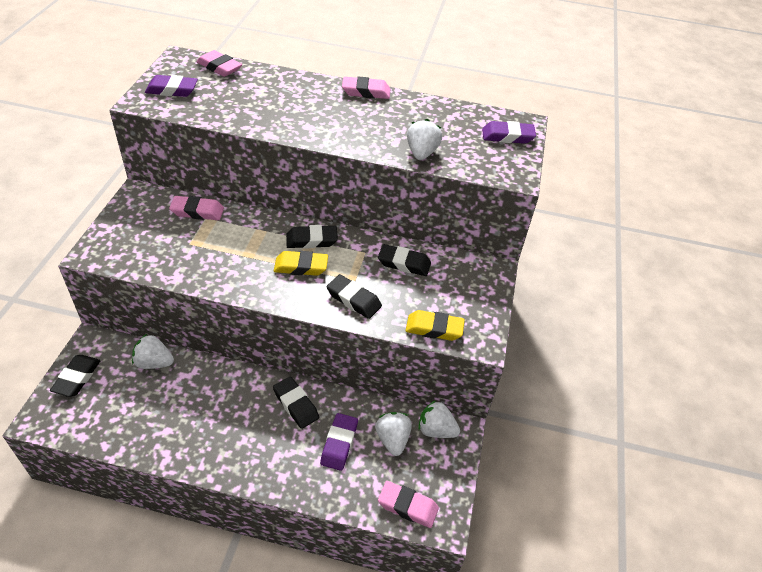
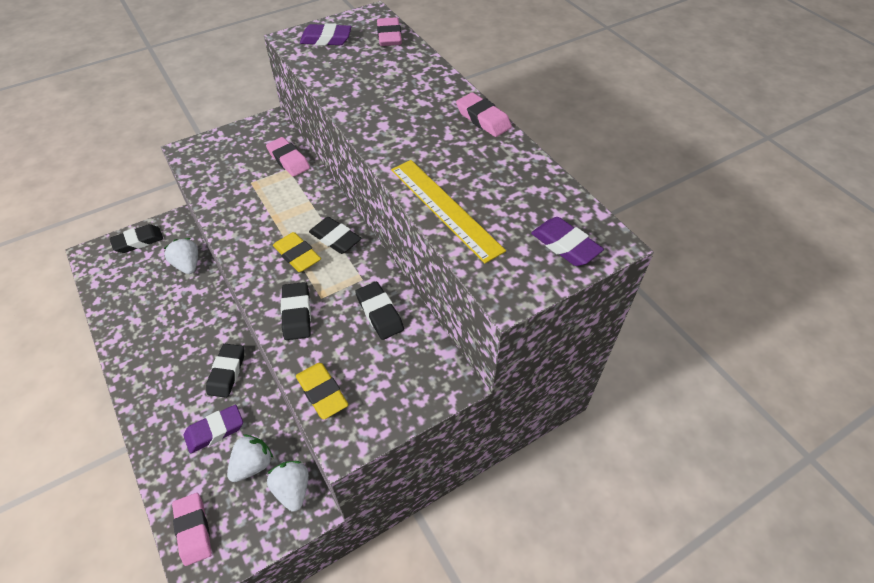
camera: 50 degrees right, 5 degrees up
(172, 90) = (326, 39): purple eraser -> purple eraser turned 45 degrees counterclockwise
(421, 153) = (445, 208): white strawberry -> yellow ruler

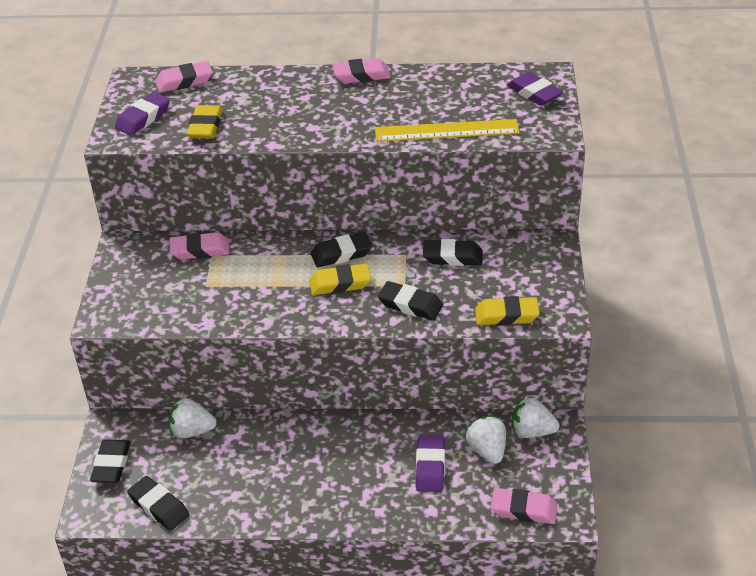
camera: 55 degrees left, 10 degrees down
(227, 372) = (368, 439): black eraser -> black eraser (159, 507)
(338, 71) = (205, 126): none -> yellow eraser
(389, 36) = (184, 81): pink eraser -> pink eraser turned 45 degrees counterclockwise
(565, 245) = (534, 93): purple eraser -> purple eraser turned 60 degrees clockwise

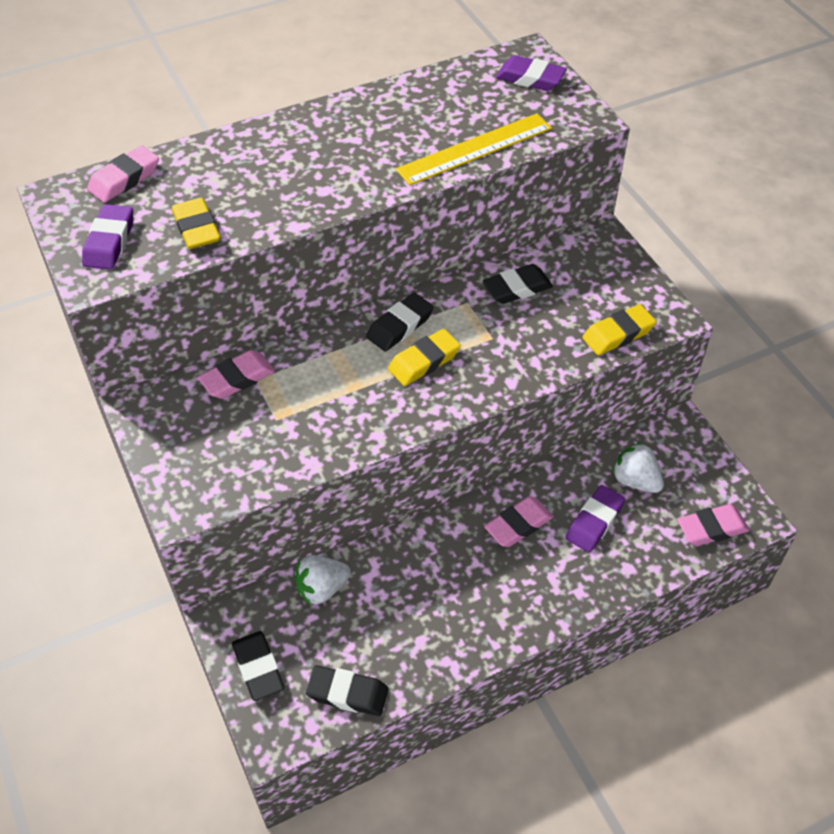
camera: 30 degrees left, 10 degrees up
(361, 75) = (330, 111): pink eraser -> pink eraser (518, 525)
(410, 305) = (515, 358): black eraser -> none
(430, 467) = (594, 522): purple eraser -> purple eraser turned 60 degrees clockwise
(532, 431) = (662, 442): white strawberry -> none

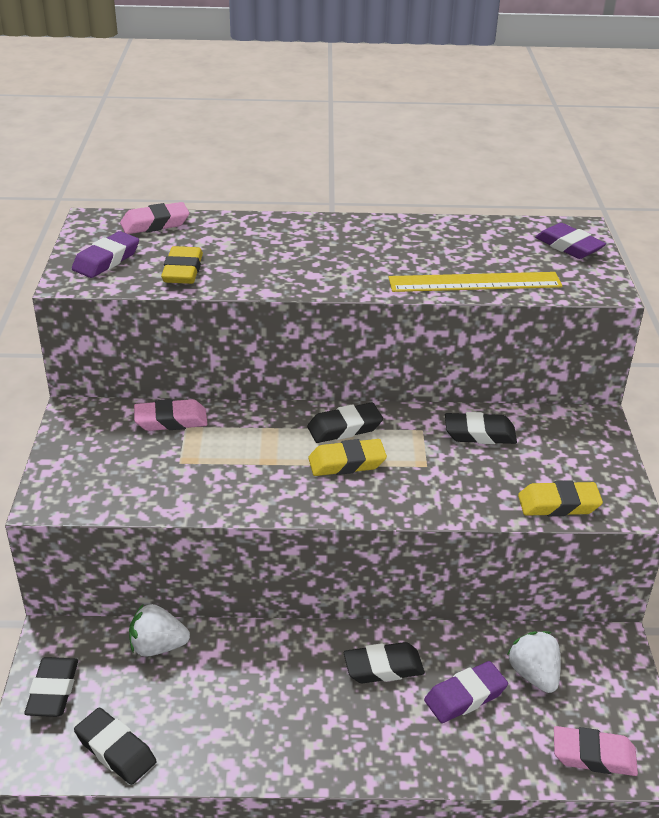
camera: 25 degrees right, 15 degrees down
(518, 525) = (383, 667): pink eraser -> black eraser

